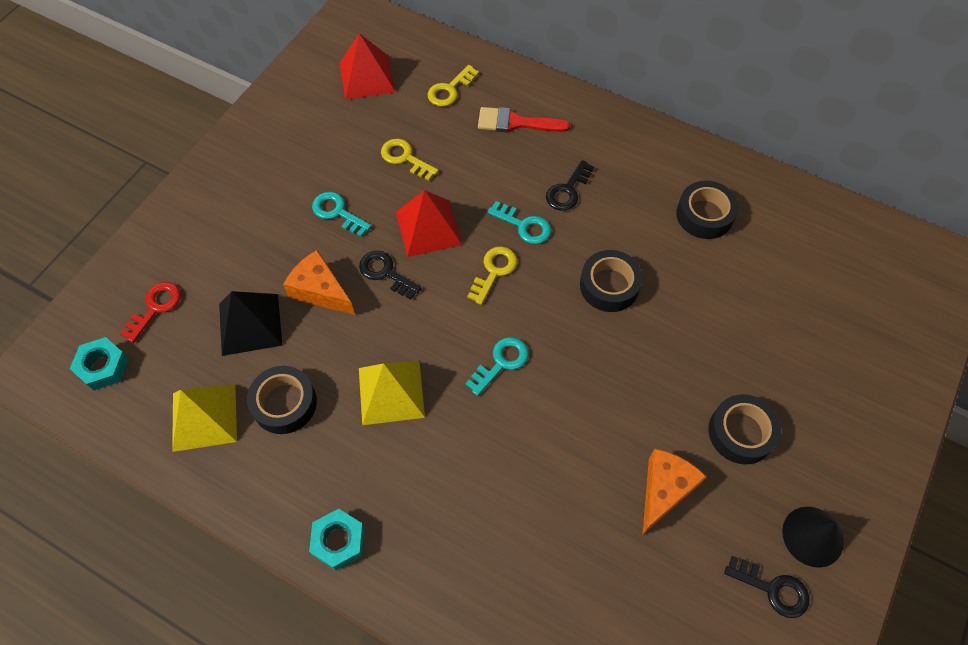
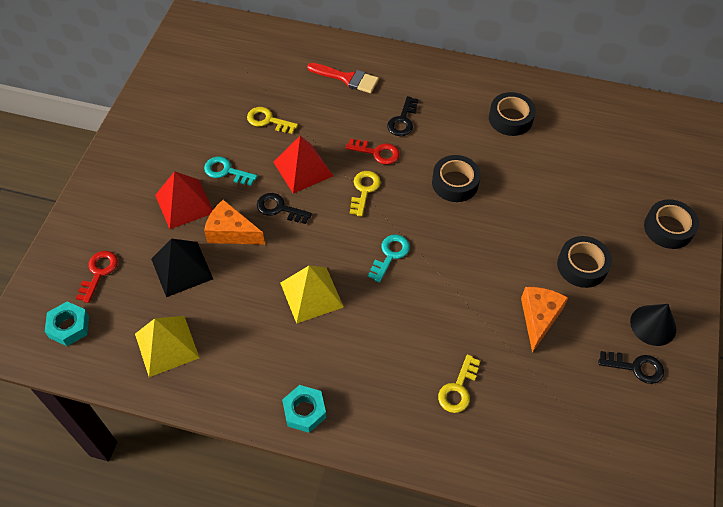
camera: 15 degrees left, 5 degrees down
(284, 403) = (229, 321): black tape -> black tape (668, 228)
(367, 77) = (218, 65): red pyramid -> red pyramid (184, 203)
(450, 90) = (288, 63): yellow key -> yellow key (458, 389)
(515, 123) = (347, 78): red brush -> red brush turned 150 degrees counterclockwise
(524, 225) = (377, 152): turquoise key -> red key

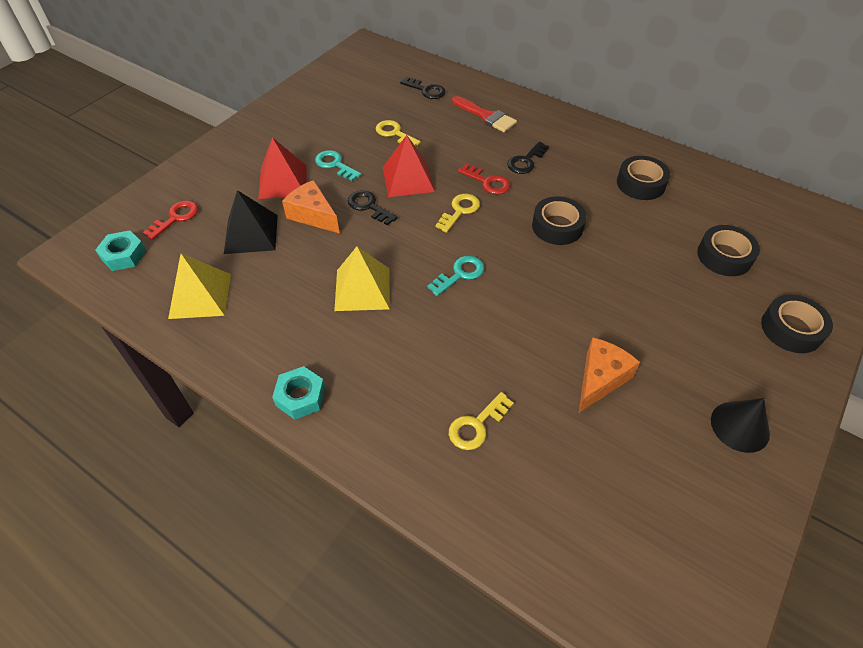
camera: 20 degrees right, 5 degrees down
(582, 266) = (671, 340): black tape -> black tape (724, 256)
(635, 367) = (702, 467): black key -> black key (426, 90)

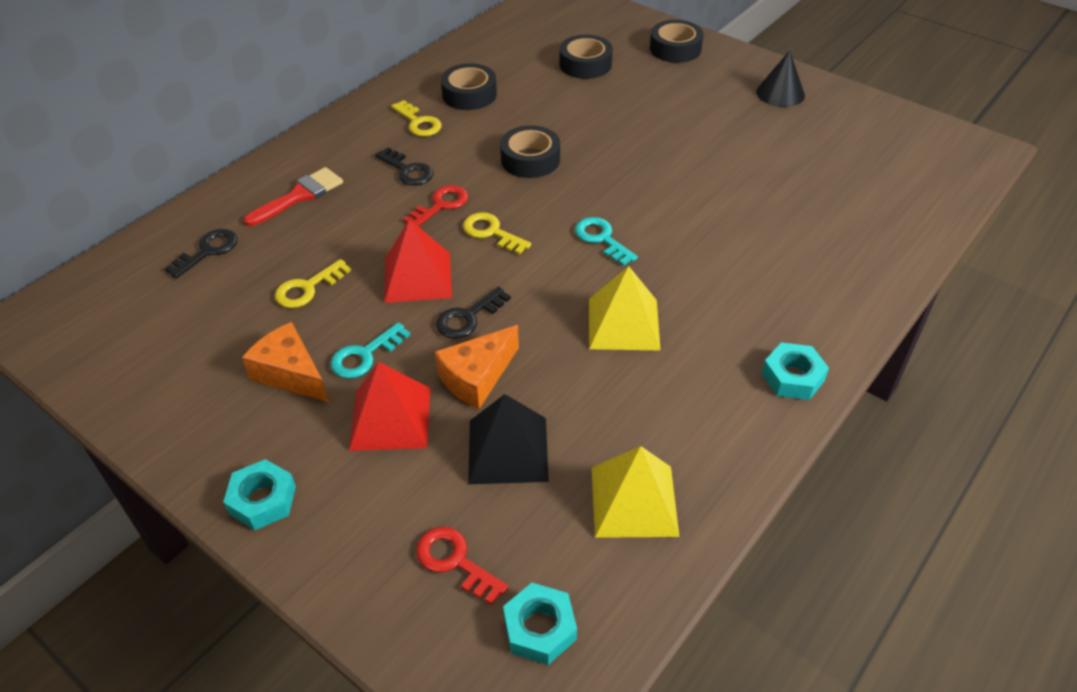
camera: 85 degrees left, 5 degrees down
(232, 143) = (262, 500): none -> turquoise nut
(476, 425) = (806, 240): yellow key -> yellow key (418, 122)
(600, 379) = (741, 158): orange cheese -> orange cheese (291, 374)

